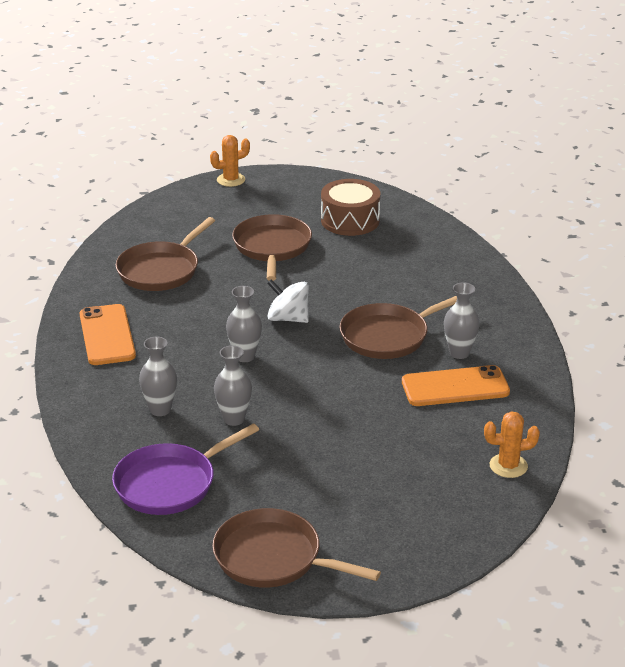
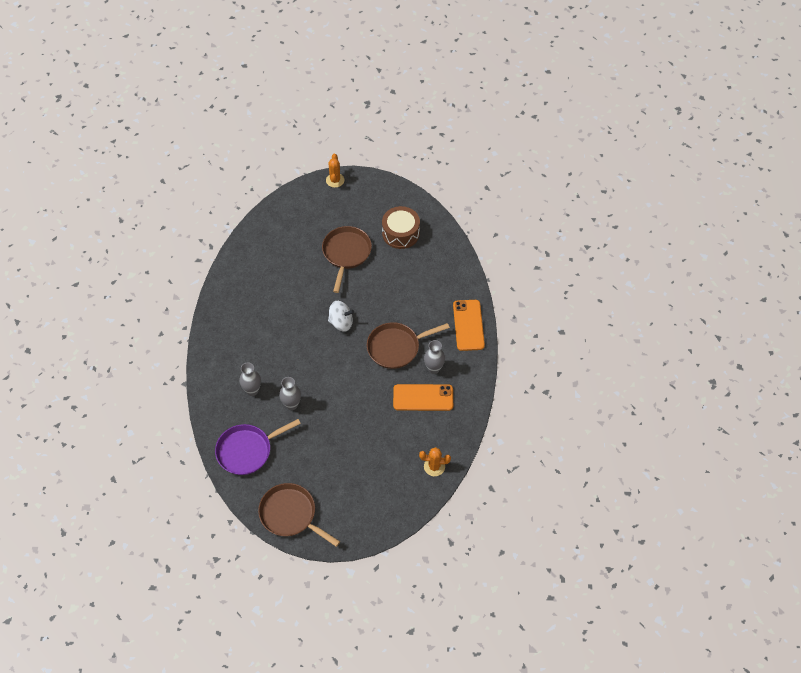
camera: 10 degrees right, 25 degrees up
(107, 335) = (233, 322): orange phone -> orange phone (468, 325)
(161, 270) = (274, 266): brown pan -> none
(231, 180) = (335, 180): orange cactus -> orange cactus turned 75 degrees counterclockwise
(244, 356) = (308, 352): grey vase -> none
(288, 318) = (341, 322): white spinning top -> white spinning top turned 150 degrees clockwise

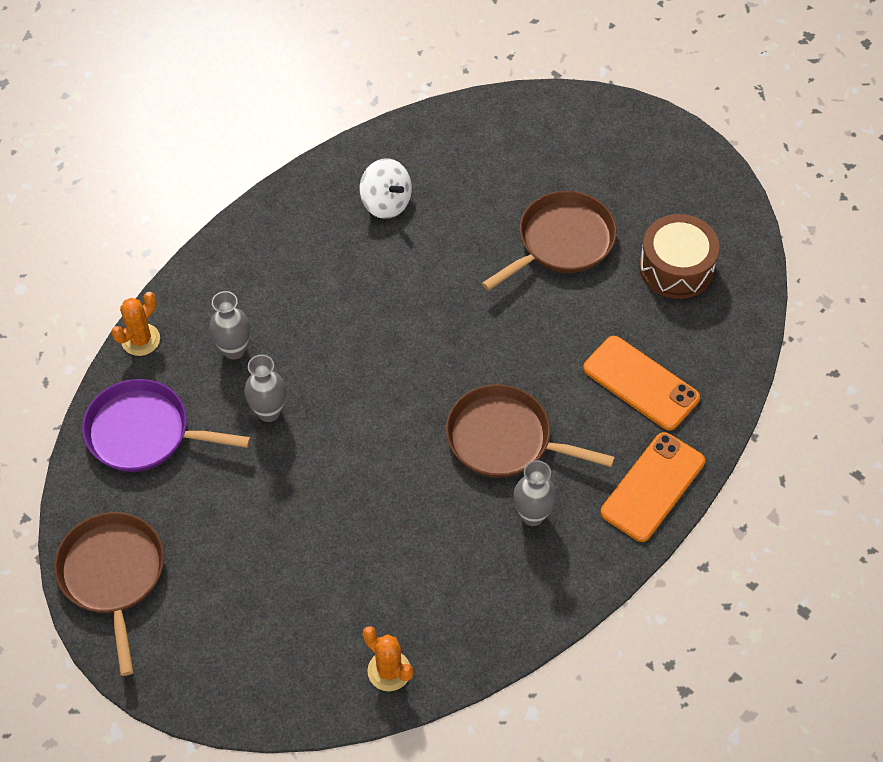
camera: 40 degrees right, 0 degrees up
(335, 180) = (647, 121): orange cactus -> orange cactus (140, 340)
(341, 322) = (456, 341): white spinning top -> white spinning top (386, 202)
(423, 398) = (473, 548): orange phone -> orange phone (641, 383)

